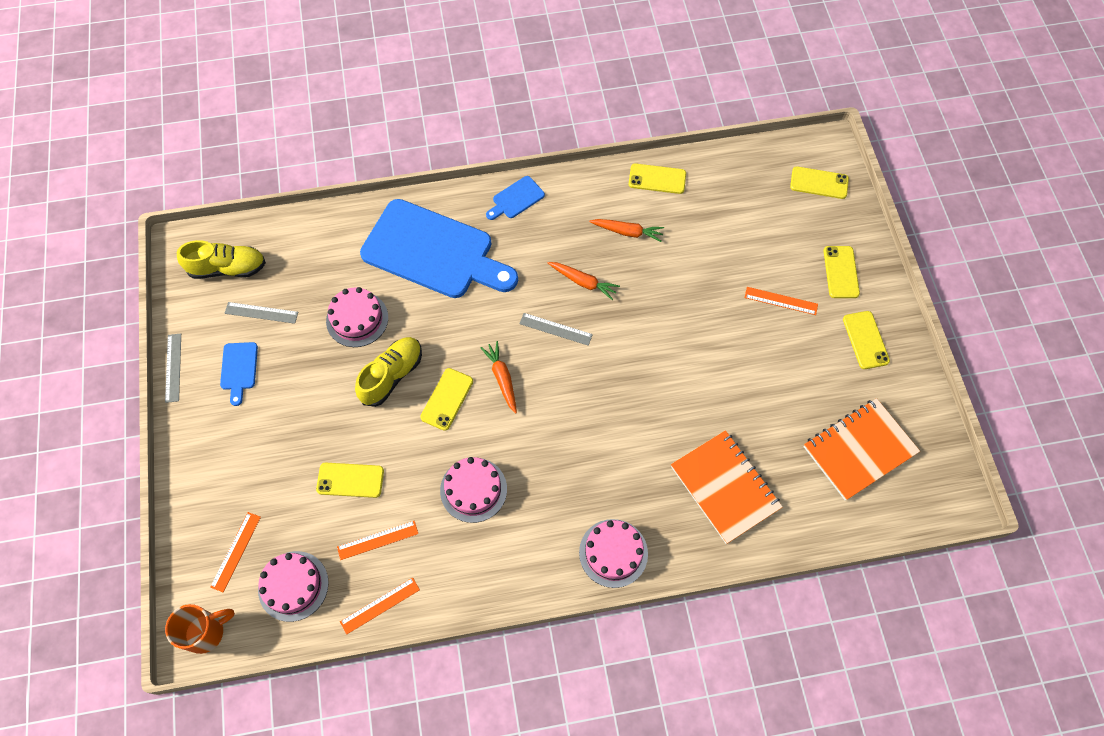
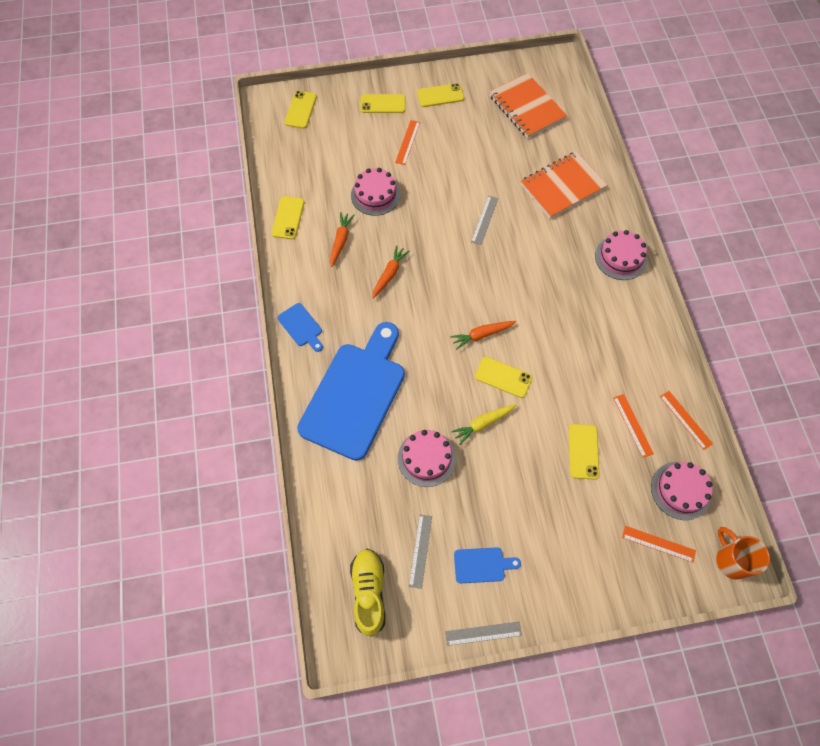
camera: 90 degrees left, 0 degrees up
(392, 375) = (483, 423): yellow shoe -> yellow carrot
(473, 489) = (581, 354): pink cake -> pink cake (375, 195)
(555, 329) = (434, 295): grey ruler -> grey ruler (484, 220)

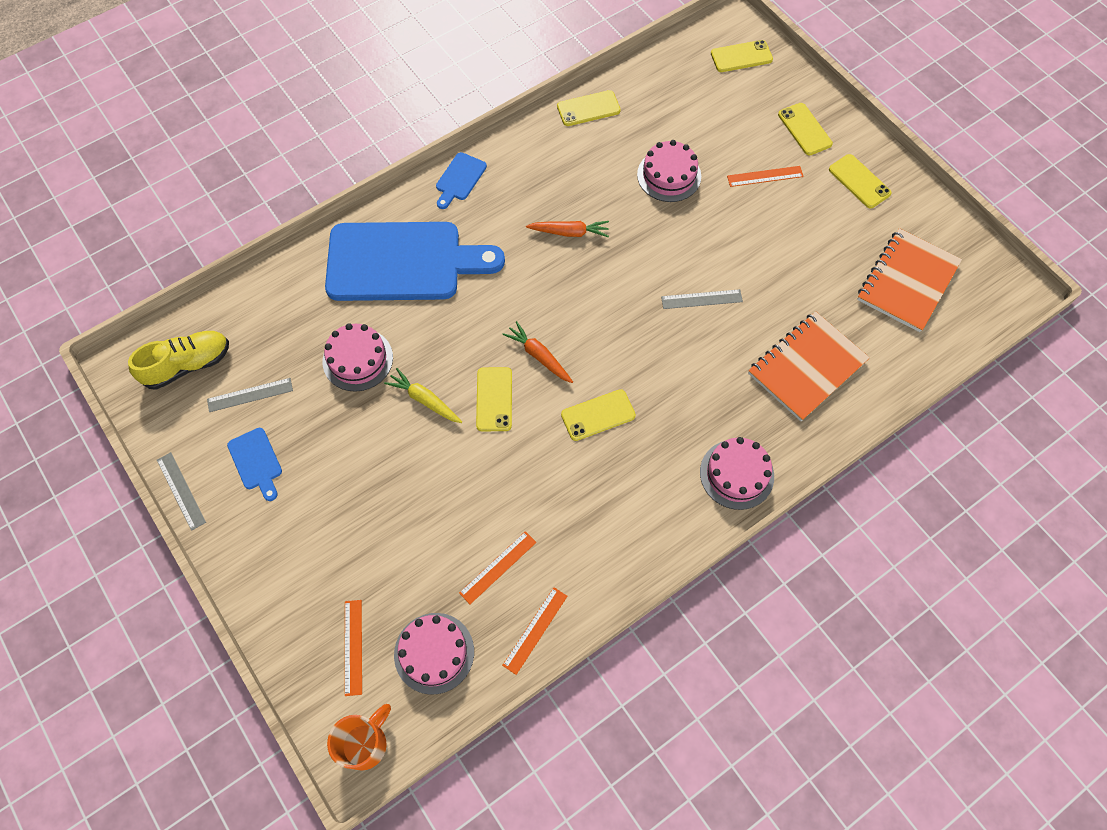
camera: 65 degrees right, 0 degrees up
(341, 241) = (586, 169): orange carrot -> none
(562, 186) = (806, 367): orange notebook -> orange notebook turned 75 degrees counterclockwise
(583, 451) = (437, 521): yellow phone -> yellow phone (598, 415)

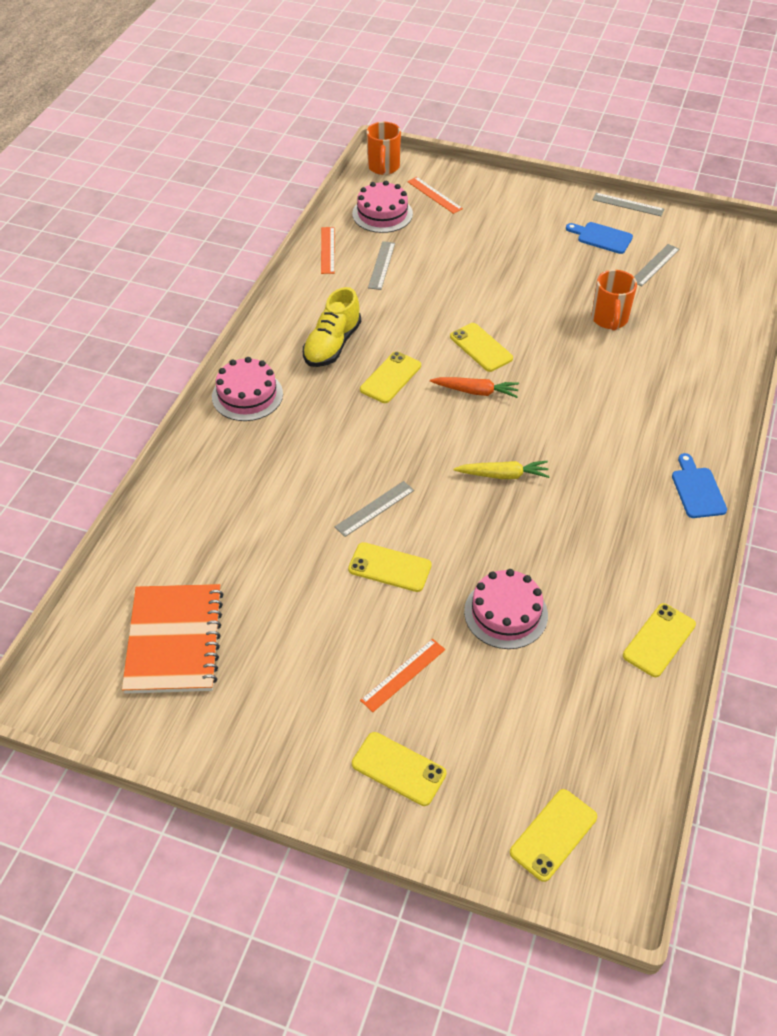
camera: 145 degrees right, 15 degrees down
(188, 365) = (719, 258): yellow shoe -> yellow shoe (332, 345)
(357, 359) = (609, 319): pink cake -> orange mug
(403, 262) = (659, 398): blue cutting board -> none
(425, 400) = (531, 322): yellow carrot -> yellow carrot (503, 475)
(498, 567) = (381, 265): orange ruler -> grey ruler
(569, 232) = (548, 499): orange carrot -> none
(806, 367) = (235, 502): orange notebook -> none
(859, 181) = (290, 734): yellow phone -> yellow phone (389, 567)

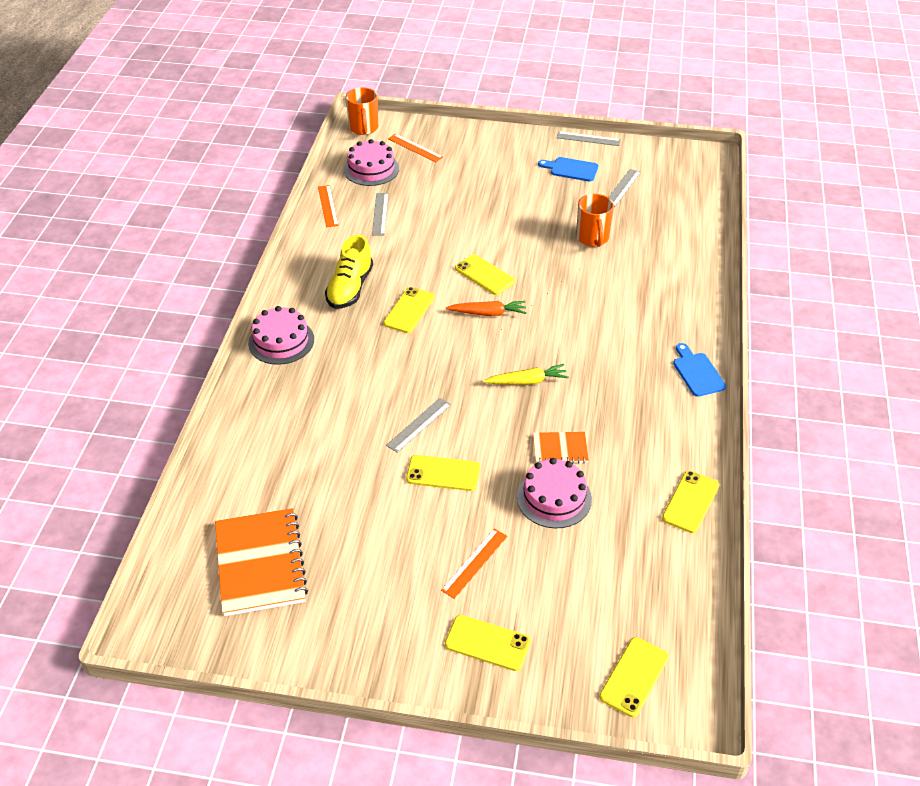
camera: 10 degrees left, 5 degrees down
(524, 558) = (560, 449): none -> orange notebook

